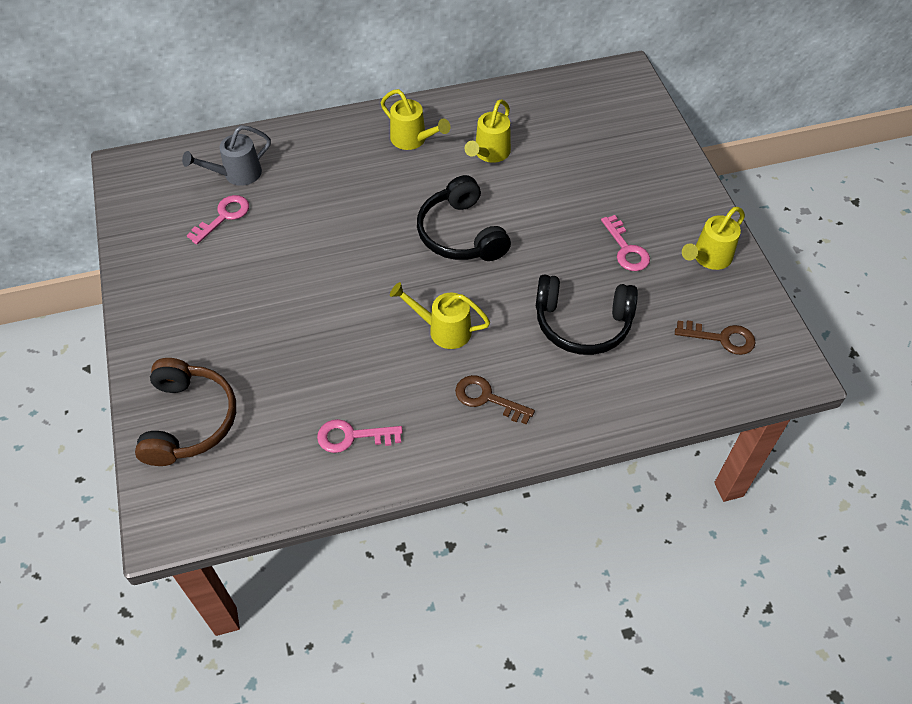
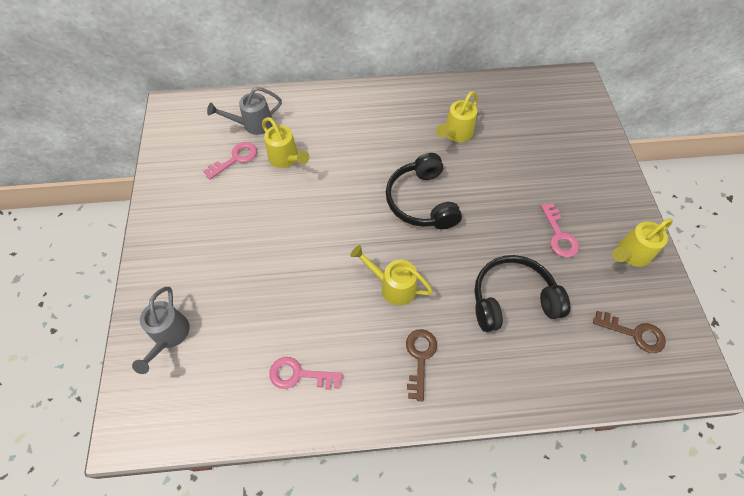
camera: 10 degrees right, 5 degrees up
(189, 420) = (169, 336): brown headphones -> grey watering can
(412, 140) = (395, 114): yellow watering can -> yellow watering can (286, 159)
(487, 398) = (420, 358): brown key -> brown key turned 60 degrees clockwise
(582, 323) = (512, 299): black headphones -> black headphones turned 150 degrees clockwise

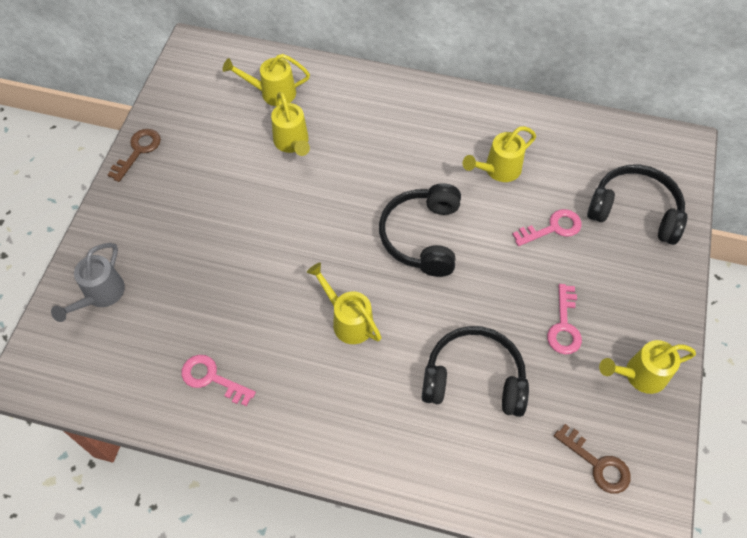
camera: 20 degrees right, 0 degrees up
(235, 159) = (238, 127): pink key -> pink key (552, 228)
(253, 125) = (273, 93): grey watering can -> yellow watering can
(420, 358) = (343, 405): brown key -> brown key (138, 151)
(567, 135) = (634, 211): none -> black headphones

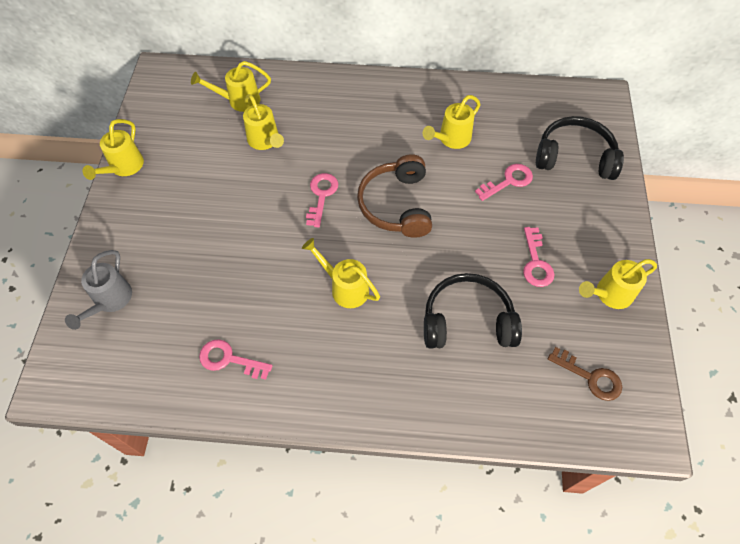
camera: 10 degrees left, 0 degrees up
(138, 151) = (124, 167): brown key -> yellow watering can
(342, 214) = (321, 195): none -> pink key
(422, 236) = (396, 205): black headphones -> brown headphones

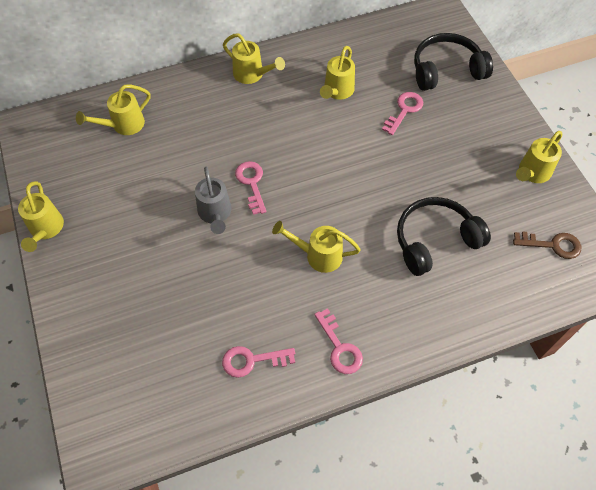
camera: 25 degrees left, 0 degrees up
(110, 301) = (108, 357): grey watering can -> grey watering can (215, 214)
(265, 141) = (171, 153): yellow watering can -> yellow watering can (252, 74)
(396, 205) = (322, 166): brown headphones -> none
(536, 262) = (463, 170): pink key -> pink key (339, 347)

